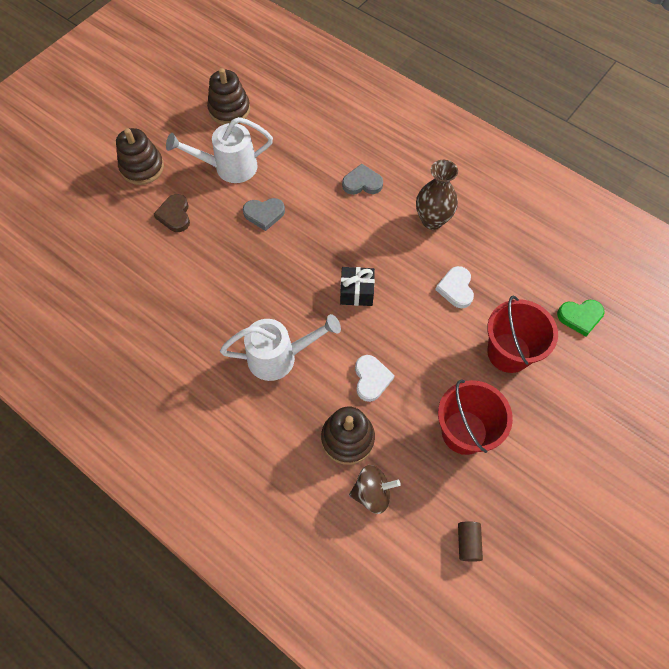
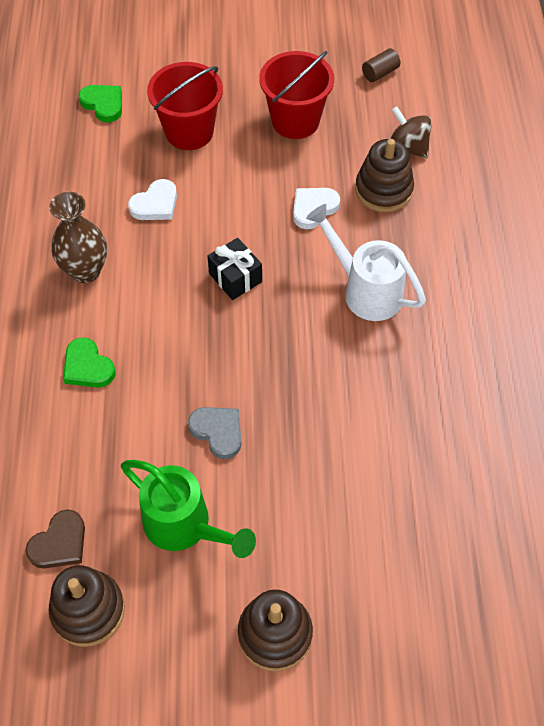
camera: 130 degrees left, 5 degrees down
(175, 215) = (305, 526): brown heart -> brown heart (59, 543)
(229, 167) = (184, 526): white watering can -> green watering can
(362, 183) = (87, 367): grey heart -> green heart

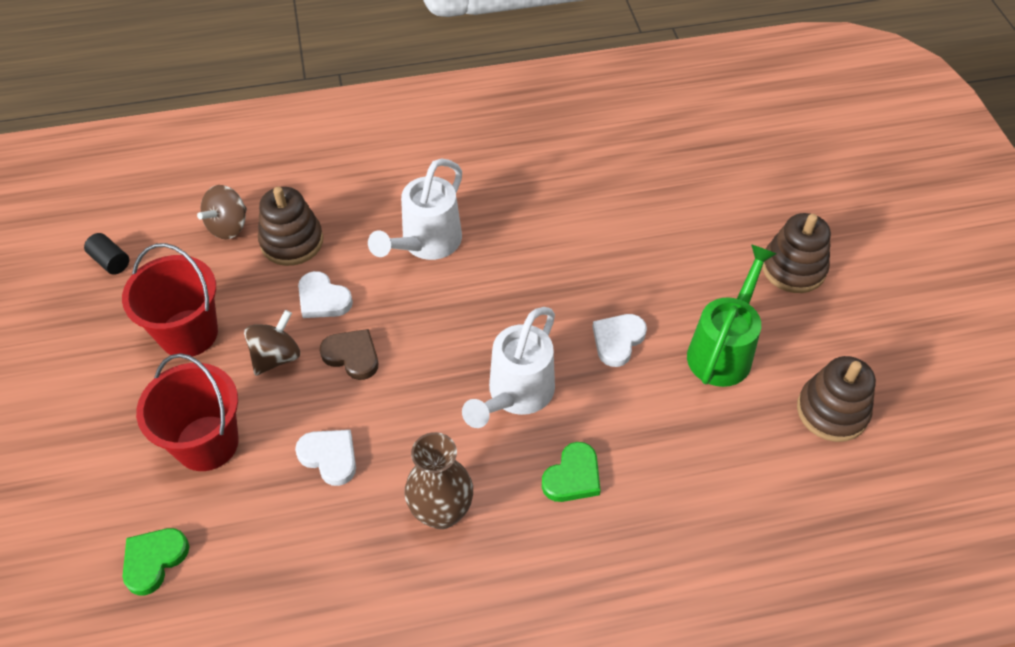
camera: 100 degrees left, 5 degrees down
(59, 543) = (779, 452): brown heart -> brown heart (352, 356)
(179, 338) = (516, 394): none -> white watering can
(218, 432) = (617, 340): grey heart -> white heart
(235, 278) = (427, 356): black gift -> none
(259, 175) = (276, 357): none -> brown spinning top
(380, 73) = (110, 261): brown cylinder -> black cylinder

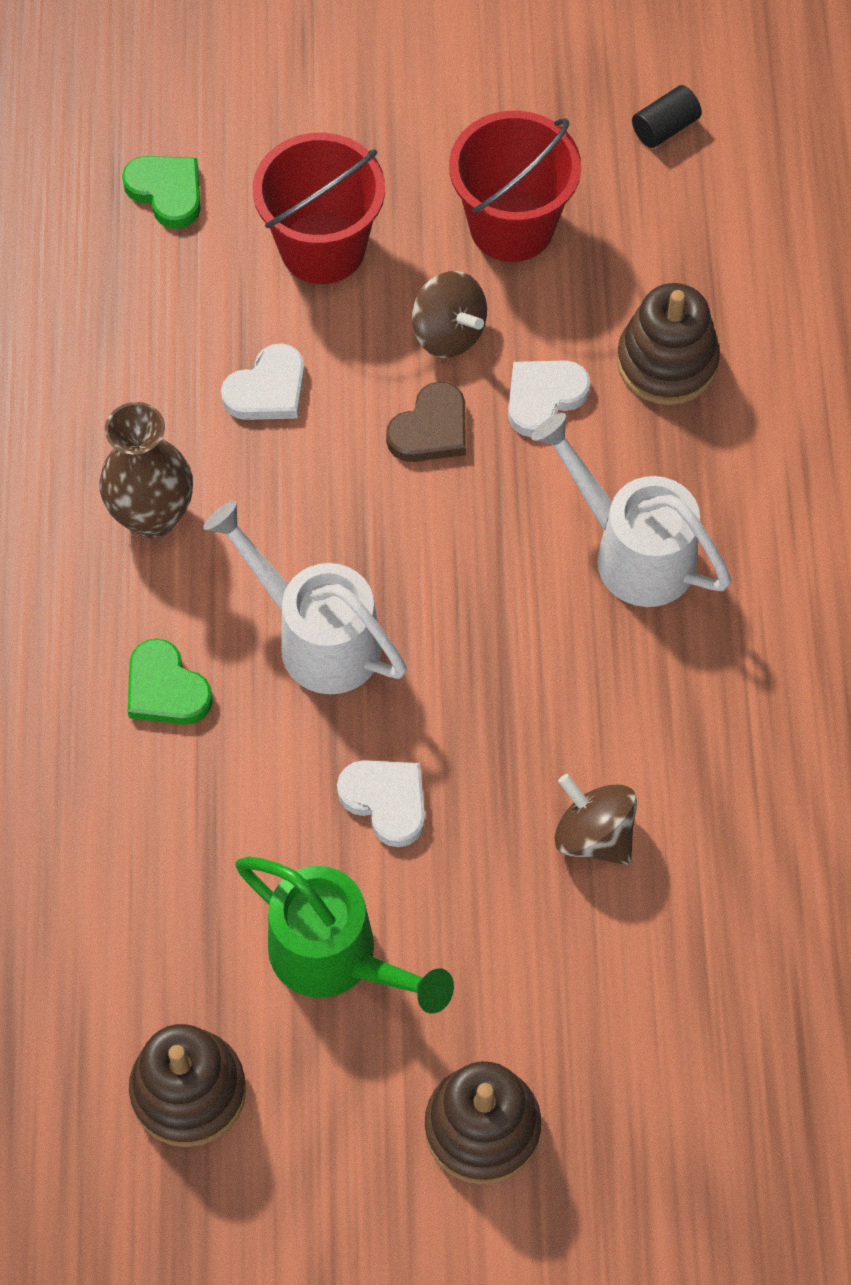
camera: 100 degrees right, 10 degrees up
(228, 226) = (712, 277): brown spinning top -> brown spinning top (594, 835)

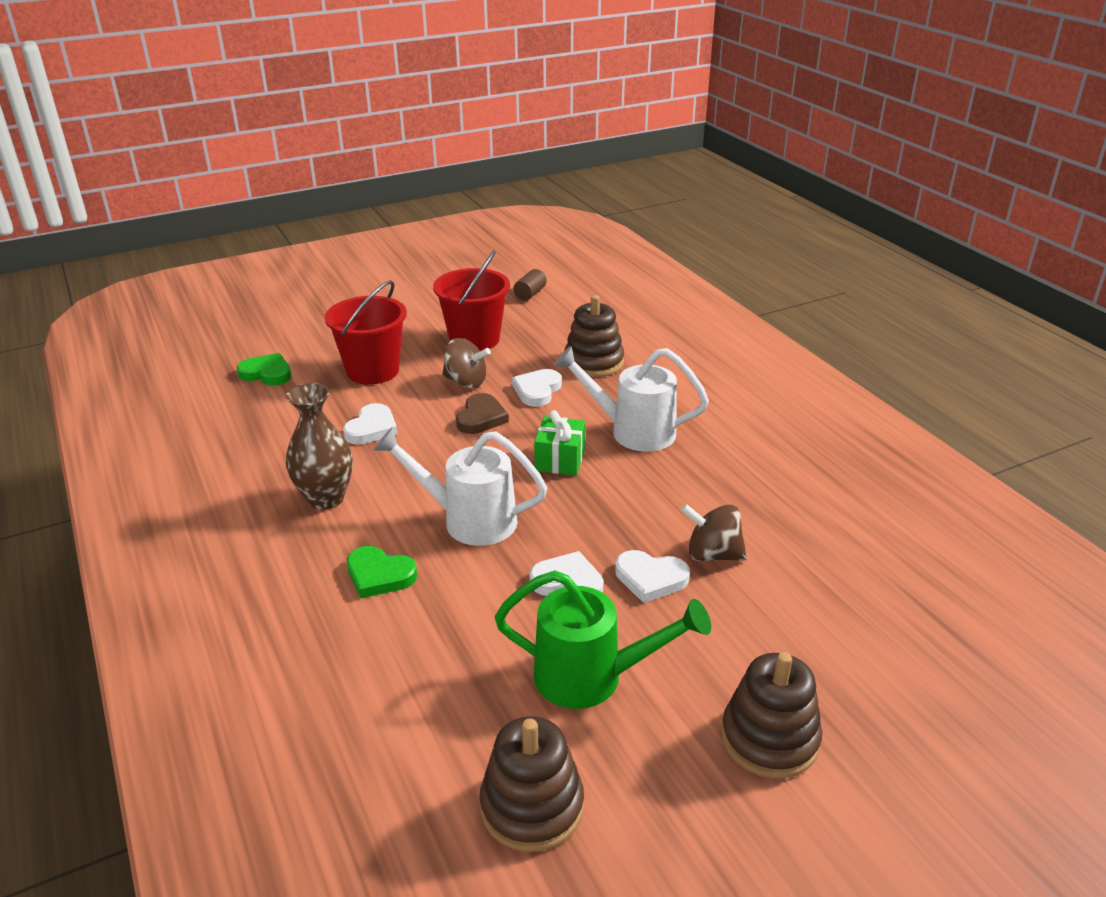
camera: 25 degrees left, 30 degrees down
(491, 840) = (650, 578): none -> white heart
(495, 569) = (560, 460): none -> green gift
(665, 128) = (530, 294): black cylinder -> brown cylinder

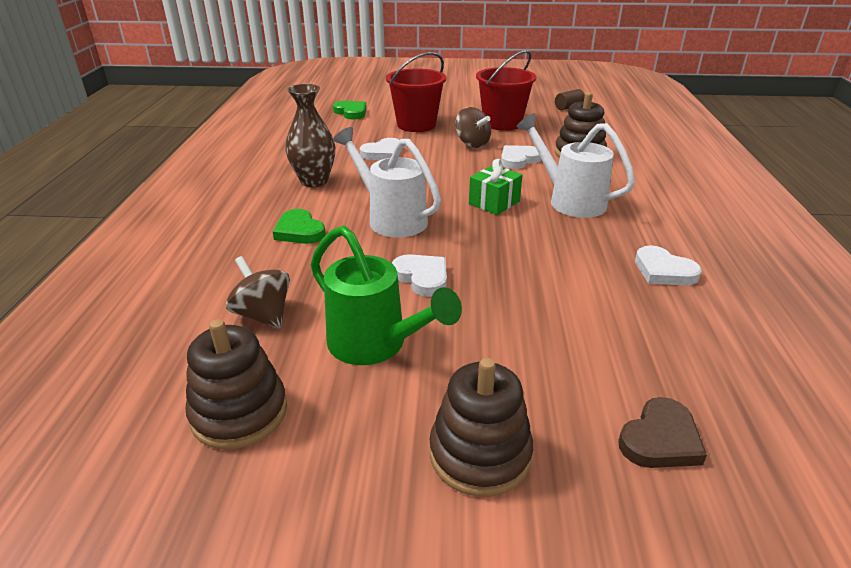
camera: 30 degrees right, 0 degrees up
(481, 418) = (461, 165): brown heart -> brown heart (660, 439)
(650, 578) = (490, 297): white heart -> white heart (663, 271)
(712, 554) = (560, 298): brown spinning top -> brown spinning top (263, 315)

